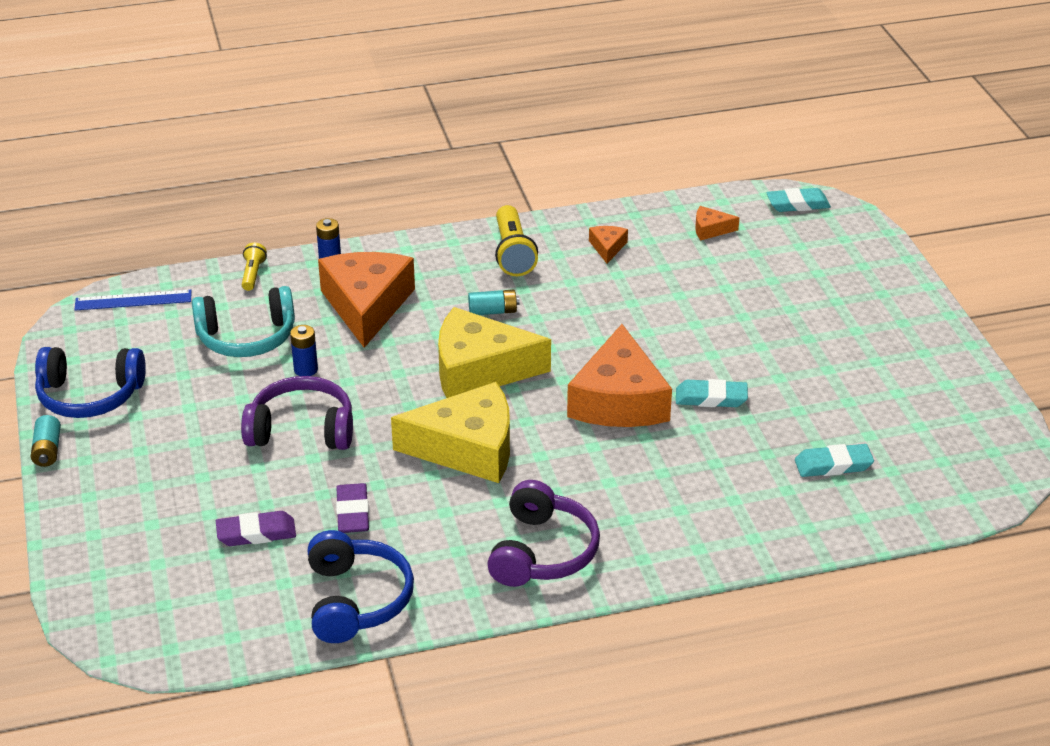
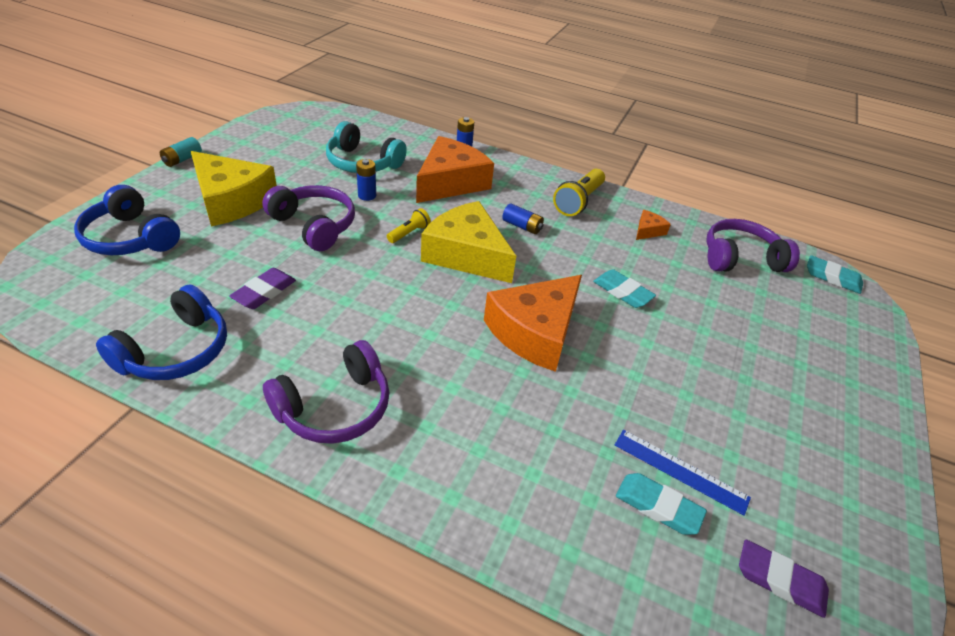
camera: 35 degrees right, 5 degrees up
(90, 396) = (244, 147): blue headphones -> blue headphones (130, 238)
(133, 300) = (337, 117): blue ruler -> blue ruler (680, 471)
(253, 274) = (413, 136): yellow flashlight -> yellow flashlight (409, 233)
(256, 533) = (196, 267): purple eraser -> purple eraser (780, 580)
(468, 448) = (390, 298): yellow cheese -> yellow cheese (231, 200)
(493, 311) = (522, 226): turquoise battery -> blue battery
(710, 229) = (740, 258): orange cheese -> purple headphones
(711, 398) = (609, 375): turquoise eraser -> turquoise eraser (622, 292)

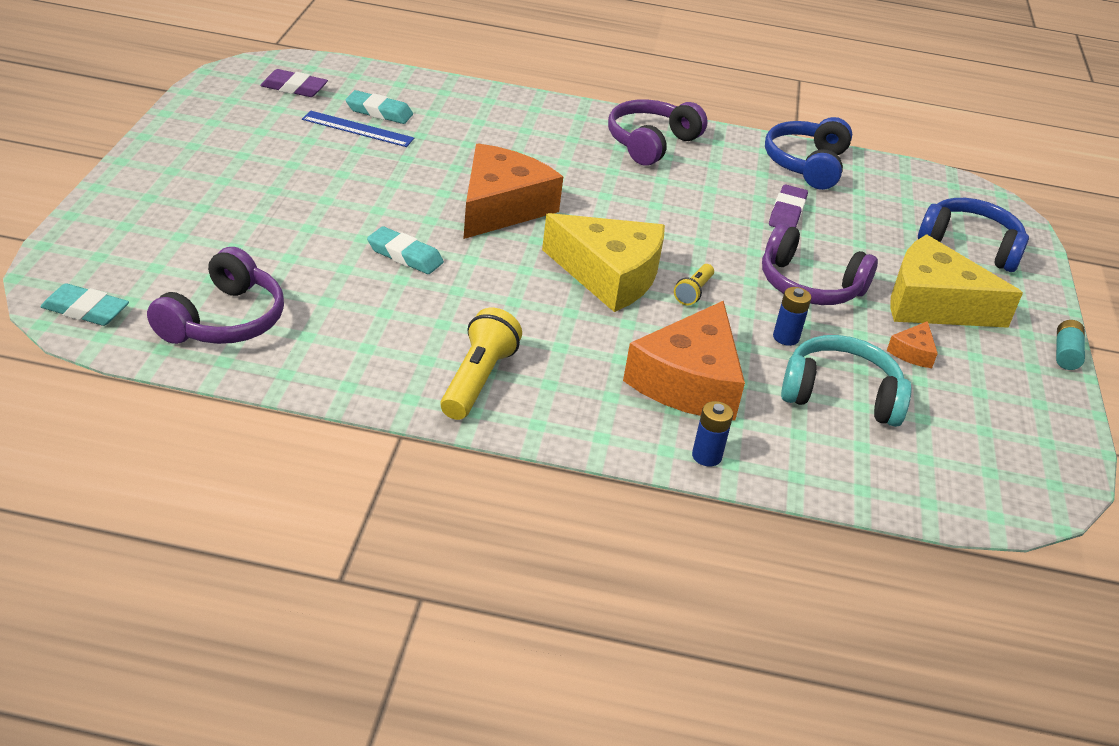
camera: 165 degrees right, 5 degrees down
(522, 226) = (553, 323): blue battery -> none
(648, 231) = (363, 345): orange cheese -> orange cheese (912, 352)
(740, 258) = (223, 320): purple headphones -> purple headphones turned 45 degrees counterclockwise

